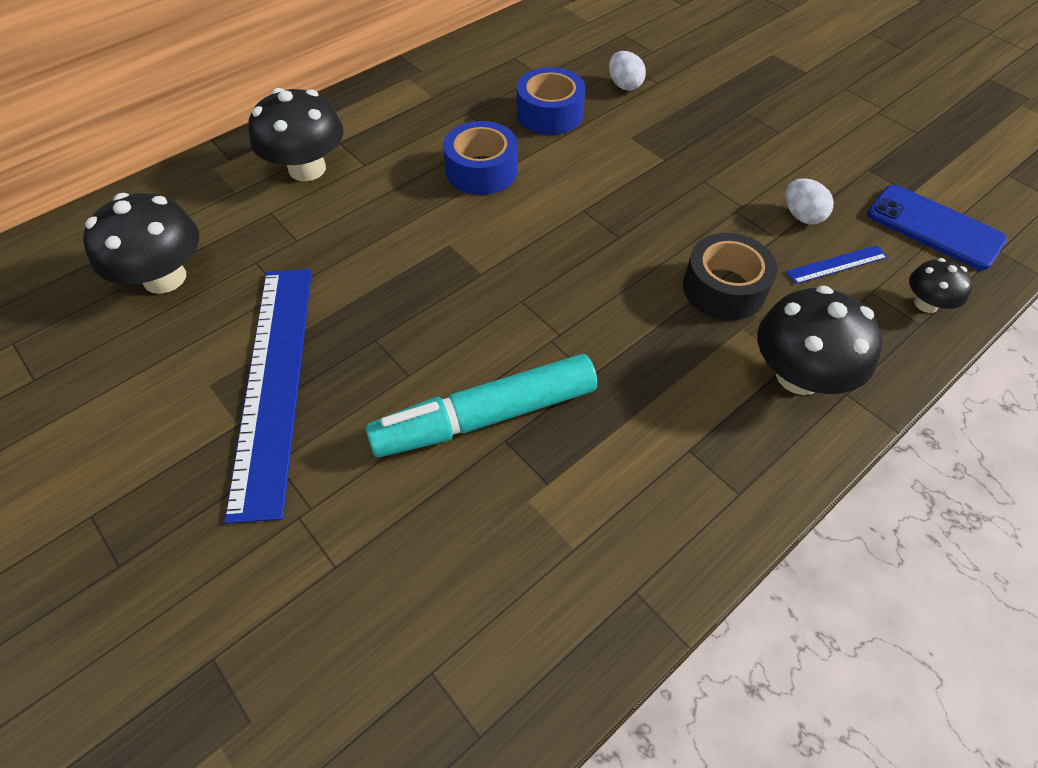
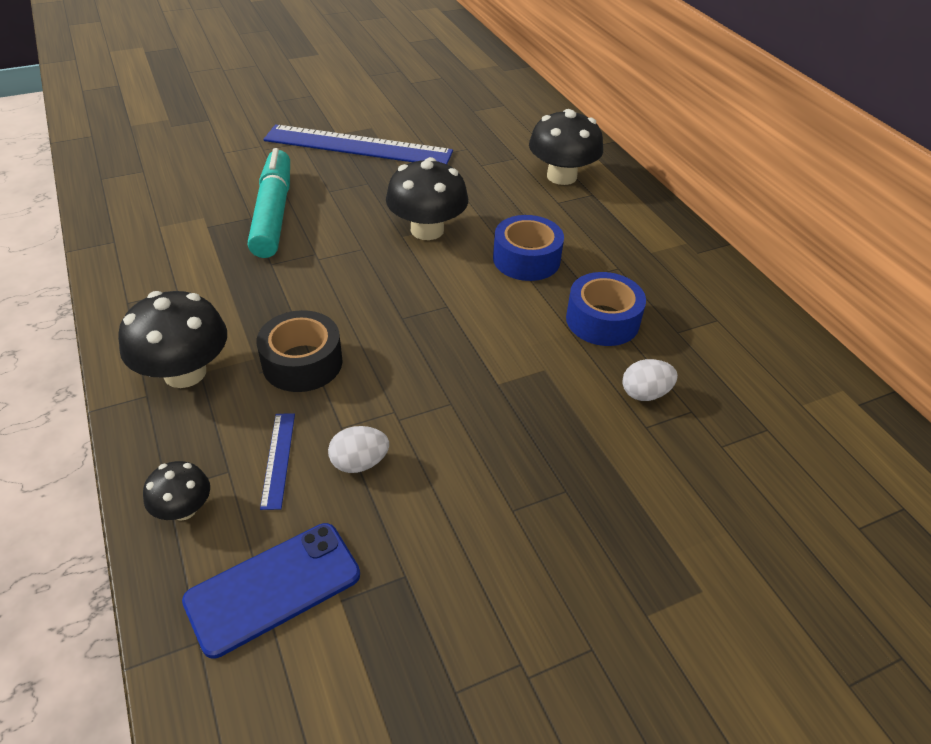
camera: 105 degrees right, 10 degrees down
(164, 278) = (469, 118): black mushroom -> black mushroom (427, 230)

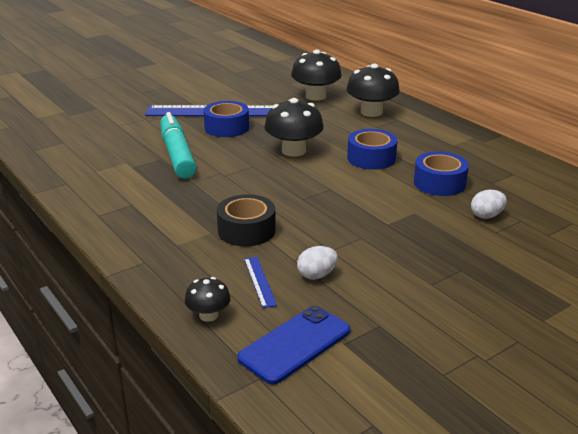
camera: 10 degrees left, 15 degrees down
(185, 372) = (165, 246): black mushroom -> black mushroom (315, 96)
(357, 176) = (227, 127): none -> blue tape

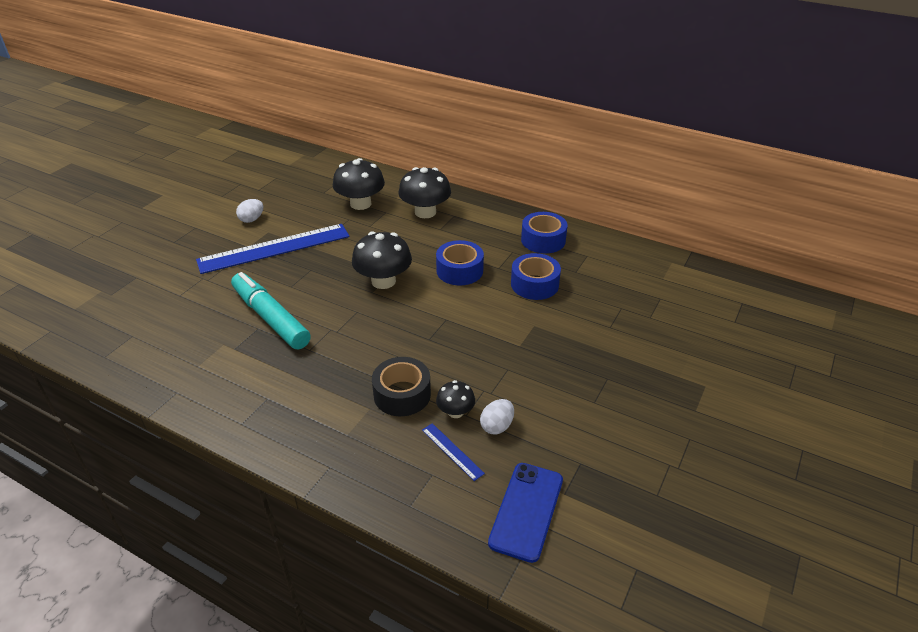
camera: 25 degrees left, 10 degrees up
(208, 315) = (432, 508): black mushroom -> black mushroom (455, 412)
(227, 127) = (298, 268): blue tape -> blue tape (543, 240)
(486, 216) = (593, 311): white egg -> white egg (252, 219)

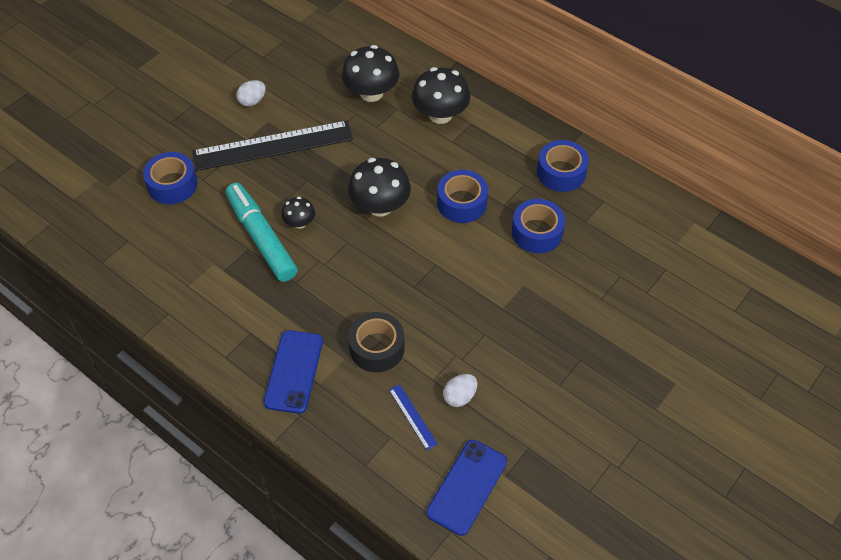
camera: 10 degrees right, 15 degrees up
(178, 287) = (172, 185): none -> blue tape
(274, 248) = (273, 146): blue ruler -> black ruler
(317, 427) = (293, 371): none -> blue phone
(455, 412) = (424, 375): black mushroom -> black mushroom (299, 223)

